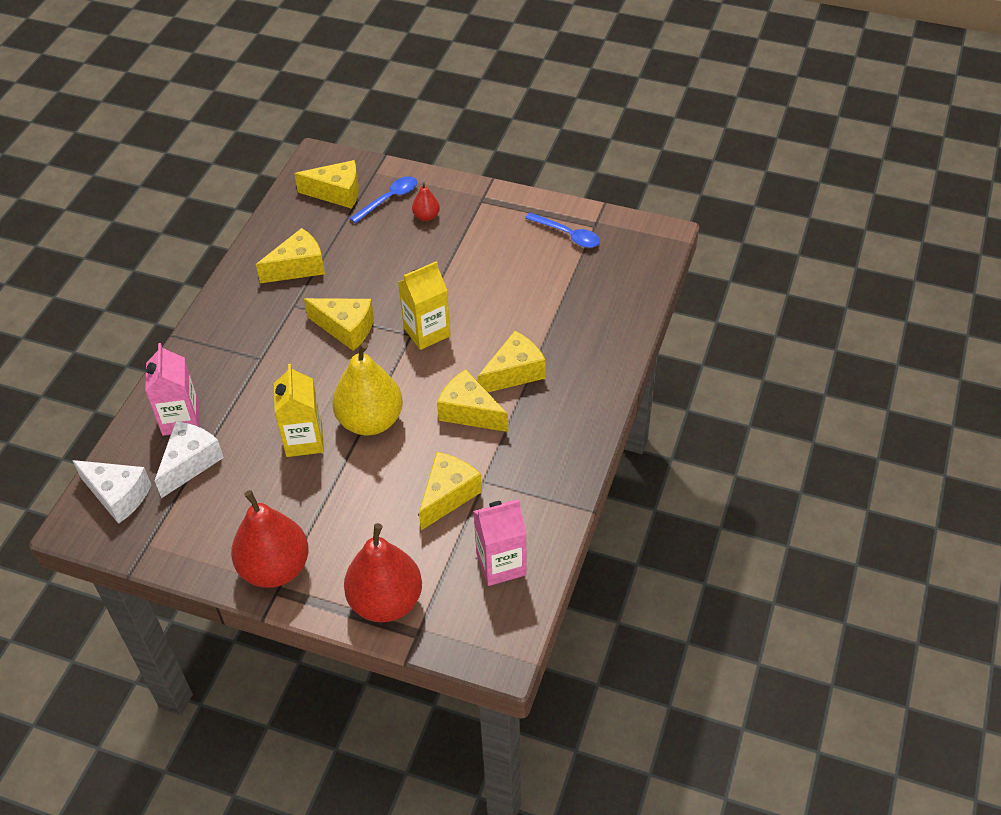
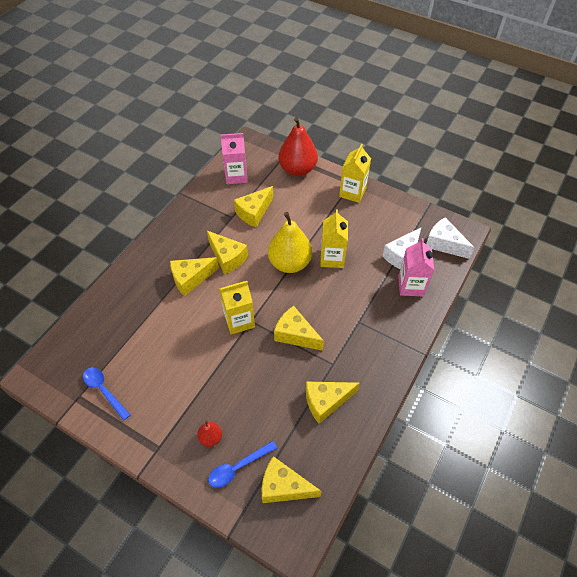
camera: 170 degrees left, 5 degrees up
(275, 568) = (352, 192): red pear -> yellow carton

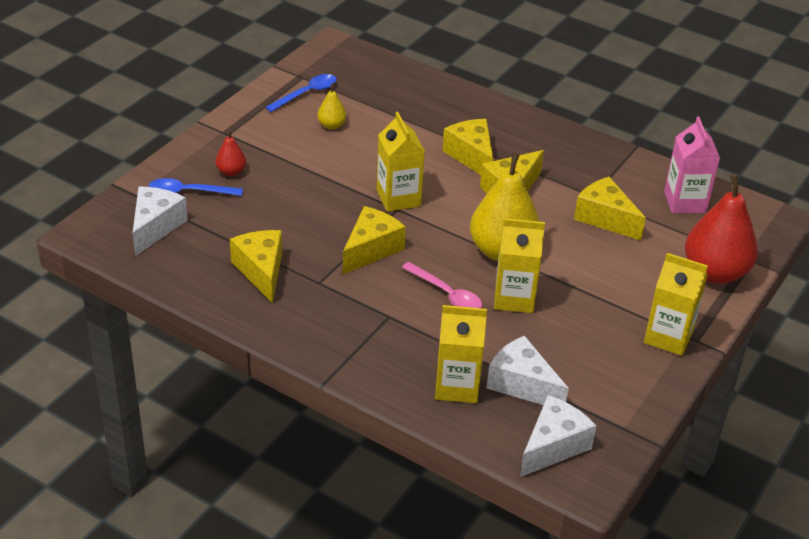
camera: 90 degrees right, 15 degrees down
(150, 369) = (331, 125): none -> yellow pear
(238, 467) = (189, 192): blue spoon -> blue spoon turned 60 degrees counterclockwise
(284, 487) = (155, 227): yellow cheese -> white cheese
(333, 291) = (447, 294): none -> pink spoon
(411, 286) = (457, 386): pink carton -> yellow carton

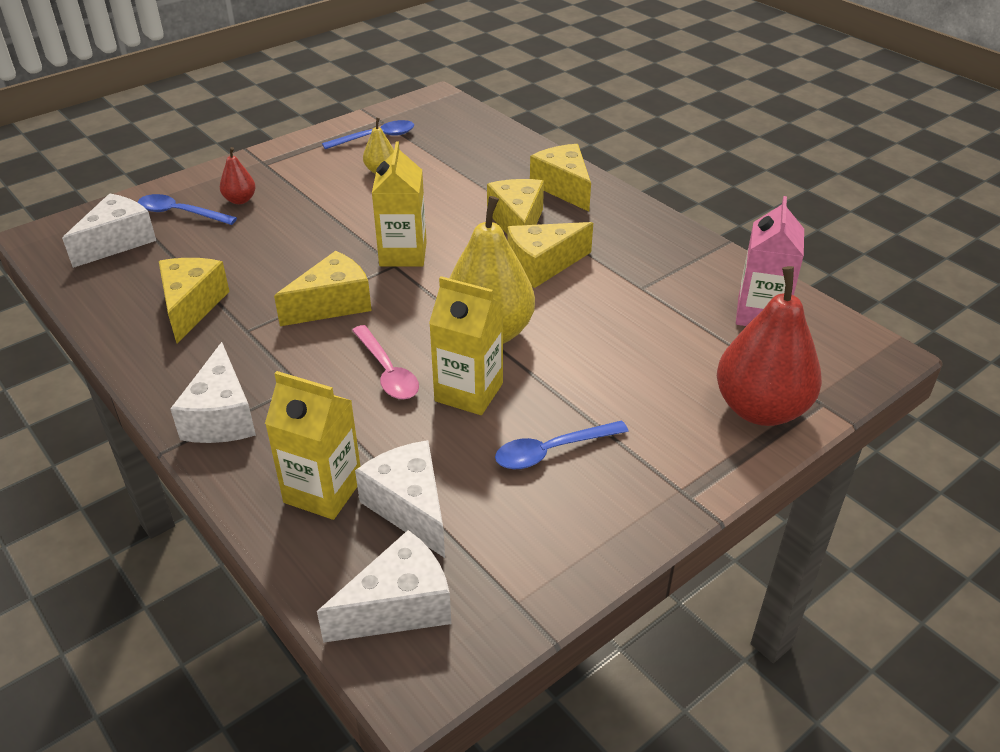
camera: 20 degrees right, 0 degrees up
(348, 350) = (221, 417): none -> white cheese
(594, 328) = (552, 451): none -> blue spoon
(605, 218) = (643, 316): yellow cheese -> yellow cheese (563, 188)
(668, 337) = (650, 484): yellow carton -> none

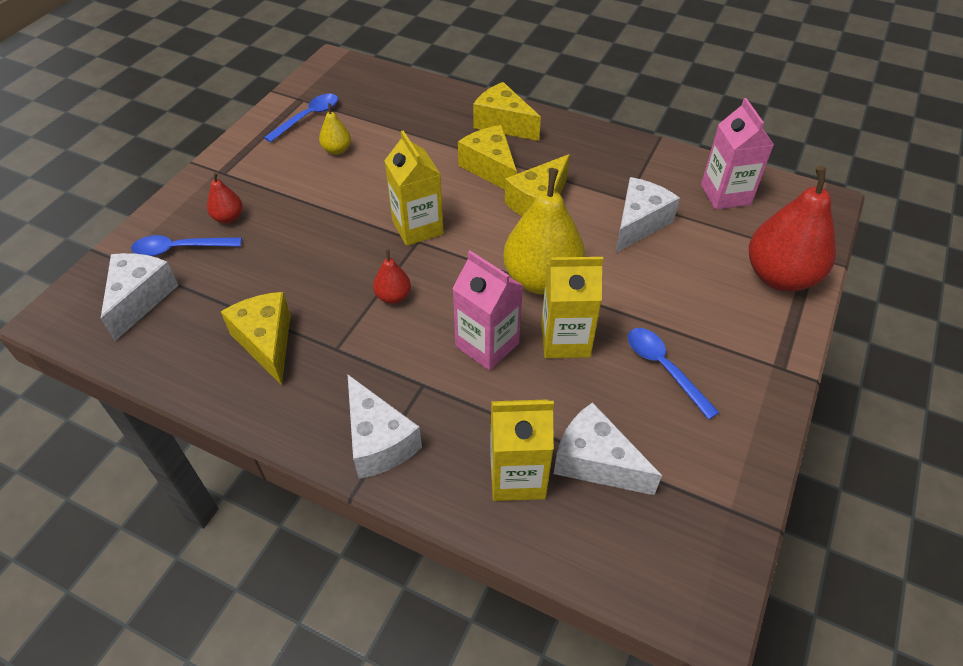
camera: 25 degrees left, 10 degrees up
(332, 304) = (393, 296): yellow cheese -> red pear
(387, 372) = (487, 345): pink spoon -> pink carton
(399, 606) = (651, 553): white cheese -> white cheese (639, 223)
(552, 451) = (664, 368): blue spoon -> blue spoon turned 105 degrees clockwise

